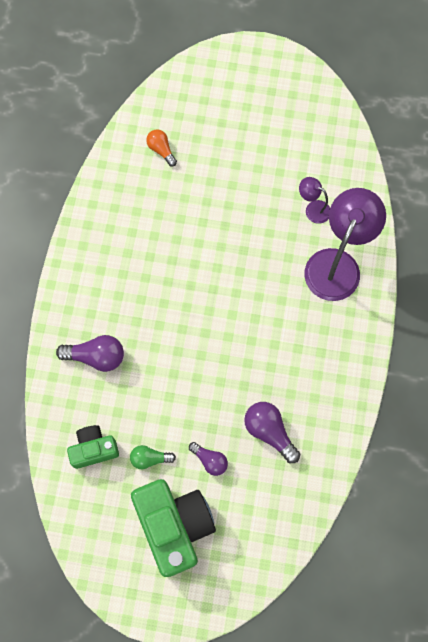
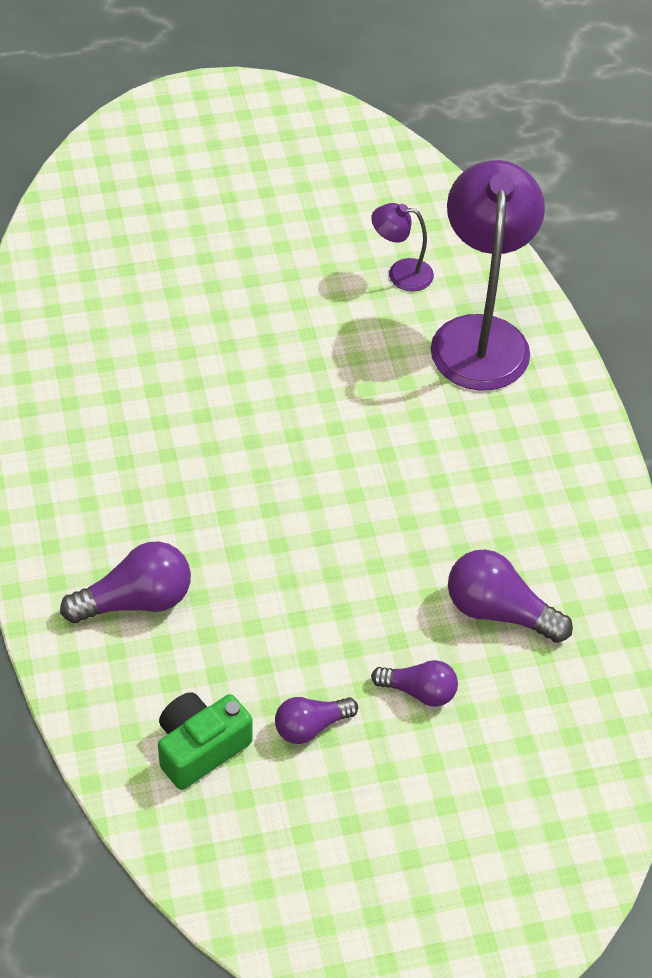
camera: 25 degrees left, 20 degrees down
(150, 458) = (311, 726): green light bulb -> purple light bulb
(161, 150) = (107, 267): orange light bulb -> none
(174, 526) = (409, 819): green camera -> none

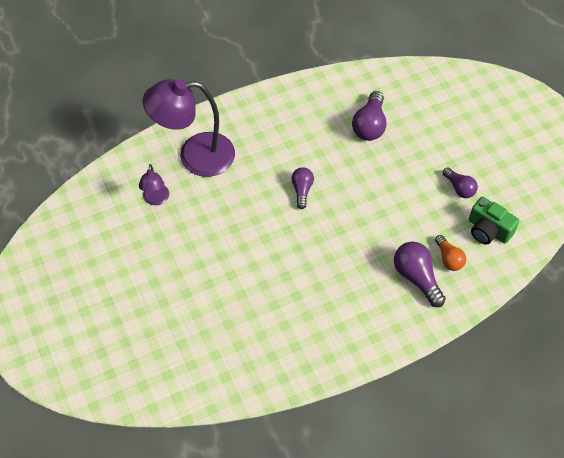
camera: 100 degrees left, 5 degrees up
(159, 662) = (449, 258): none -> orange light bulb
(419, 691) = (424, 149): purple light bulb -> purple light bulb (302, 190)

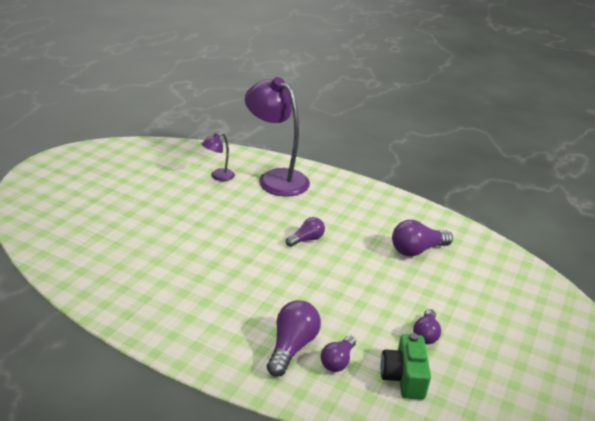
camera: 50 degrees right, 25 degrees down
(449, 258) = (337, 361): orange light bulb -> purple light bulb

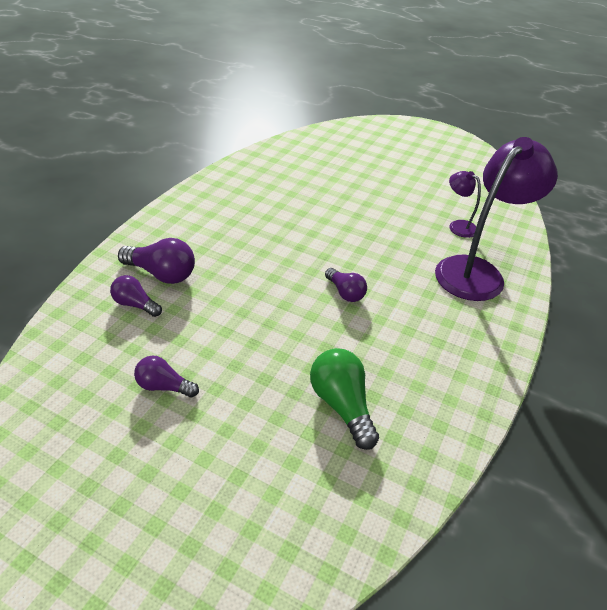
camera: 90 degrees right, 10 degrees up
(404, 377) = (99, 355): green camera -> none
(417, 250) = (342, 405): purple light bulb -> green light bulb

